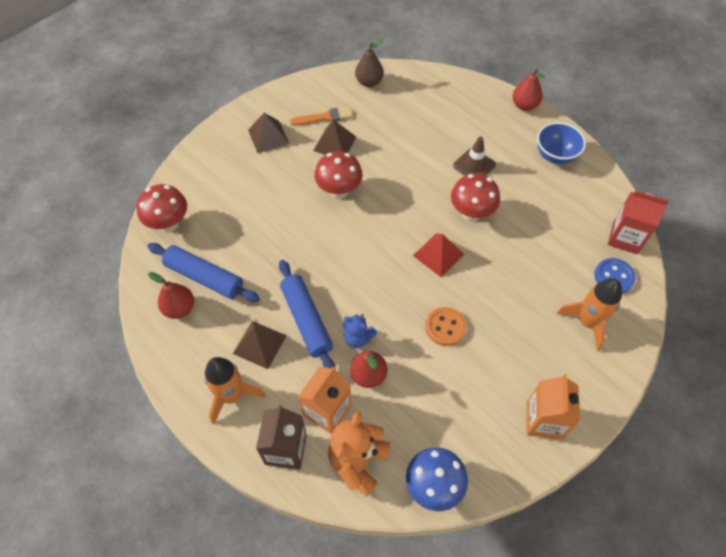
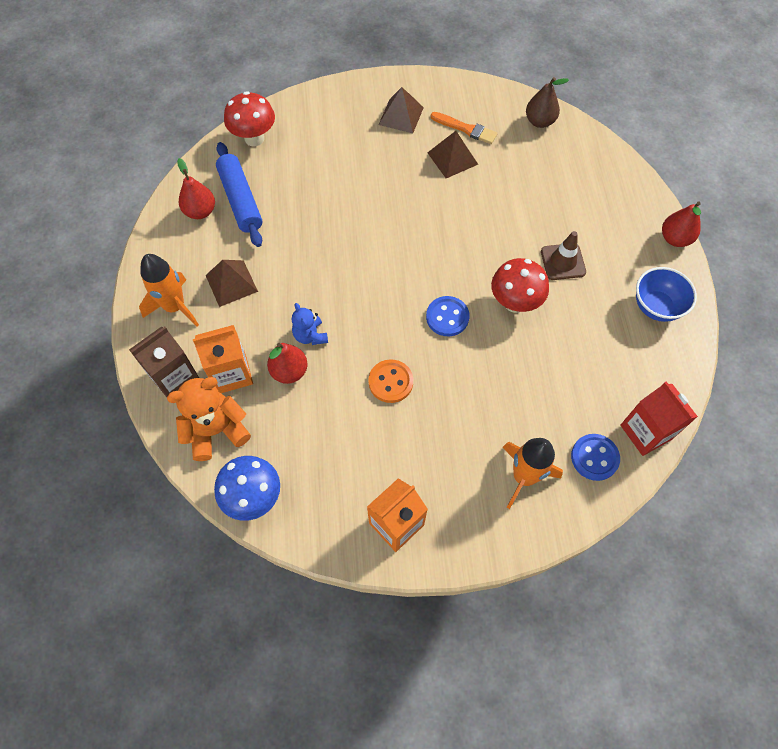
camera: 40 degrees right, 5 degrees up
(306, 320) = (284, 291): blue rolling pin -> none
(339, 191) = (415, 202): red mushroom -> none
(438, 254) = (447, 317): red pyramid -> blue button

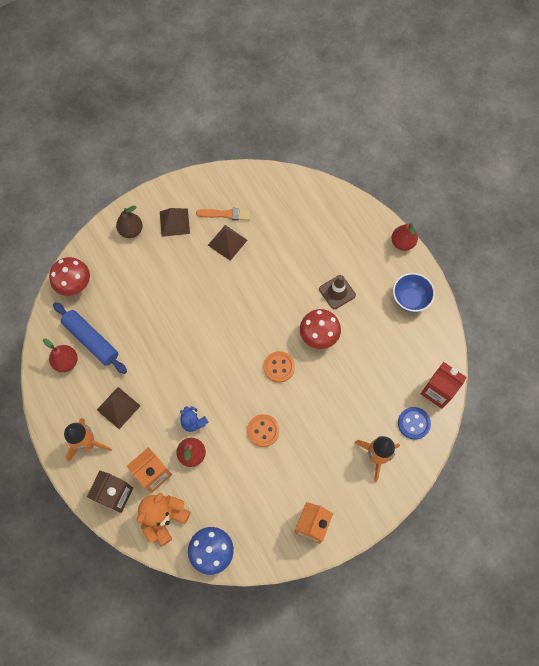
camera: 25 degrees left, 5 degrees up
(447, 317) = (279, 367): blue button -> orange button
(539, 121) = (275, 187): brown pear -> brown pear (131, 230)

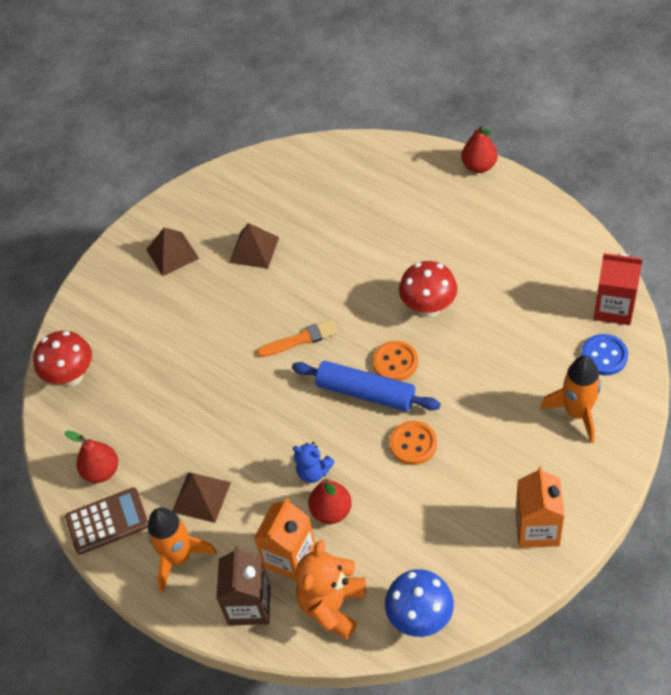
camera: 15 degrees left, 15 degrees down
(56, 398) = (107, 521): none -> brown calculator
(91, 340) = (124, 432): blue rolling pin -> blue rolling pin (366, 393)
(131, 230) = (118, 285): brown pear -> none
(226, 214) = (236, 219): orange brush -> orange brush (301, 339)
(337, 292) = (425, 250): brown traffic cone -> none
(410, 299) = (522, 222): blue bowl -> none

